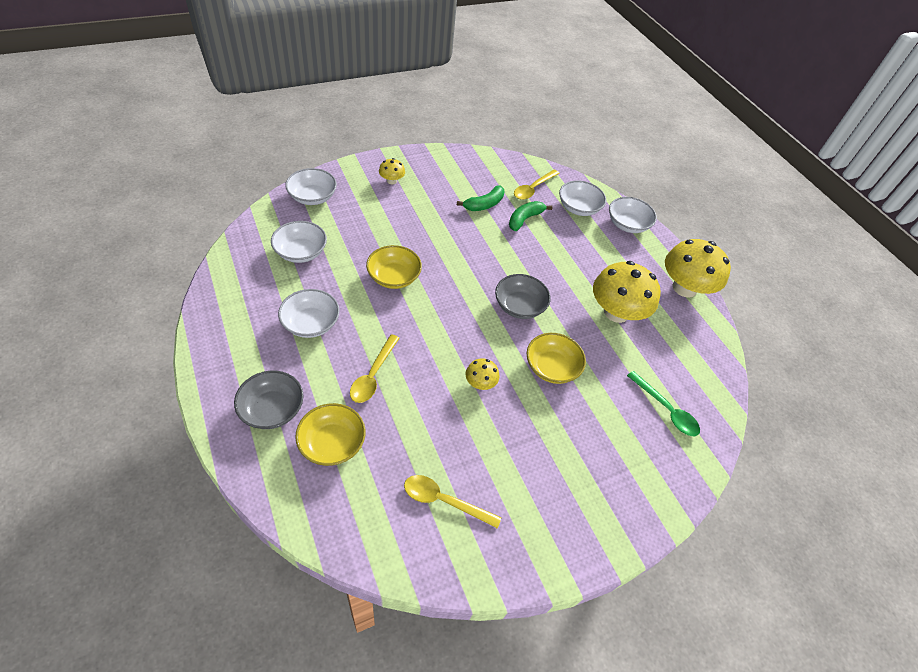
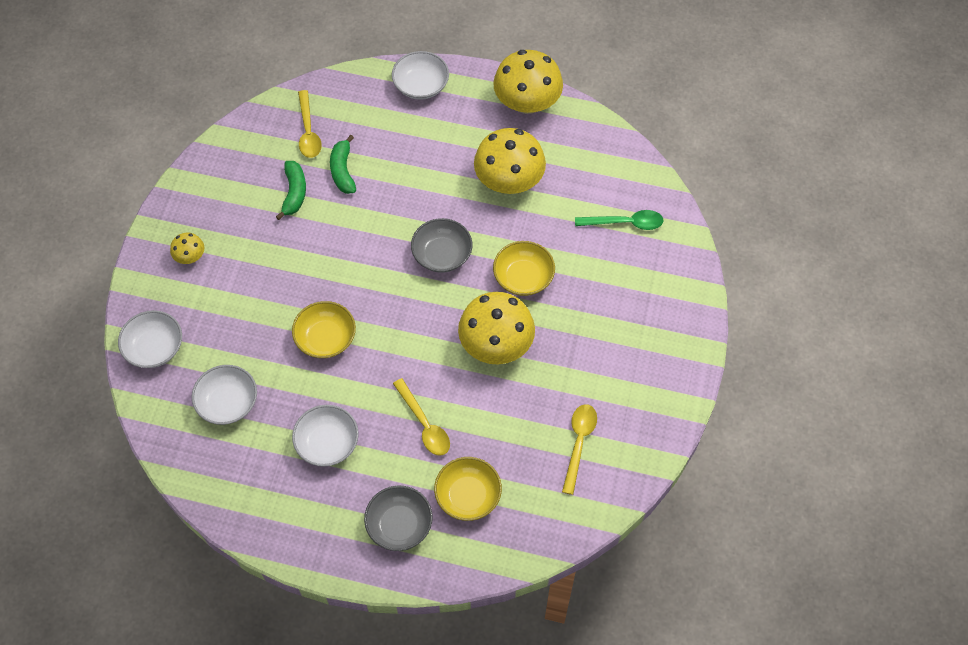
camera: 45 degrees left, 10 degrees up
(444, 501) = (579, 443): yellow spoon -> yellow spoon turned 135 degrees clockwise
(480, 383) = (496, 344): yellow mushroom -> yellow mushroom, size x2.15
(578, 208) = (366, 110): white bowl -> none

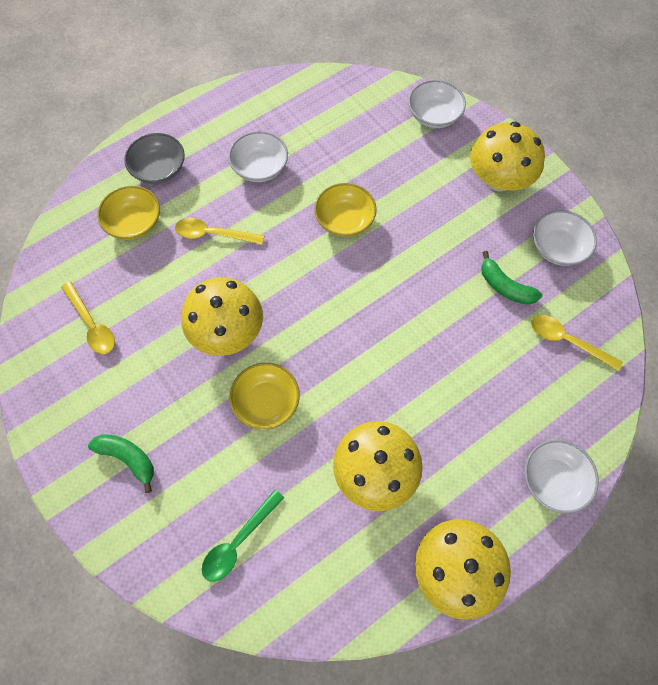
camera: 130 degrees right, 5 degrees up
(190, 256) = (498, 179): yellow mushroom -> yellow mushroom, size x2.15
(228, 402) = (348, 131): white bowl -> white bowl (557, 247)
(343, 171) = (499, 339): green banana -> green banana (128, 458)
(442, 254) = (346, 354): grey bowl -> none

